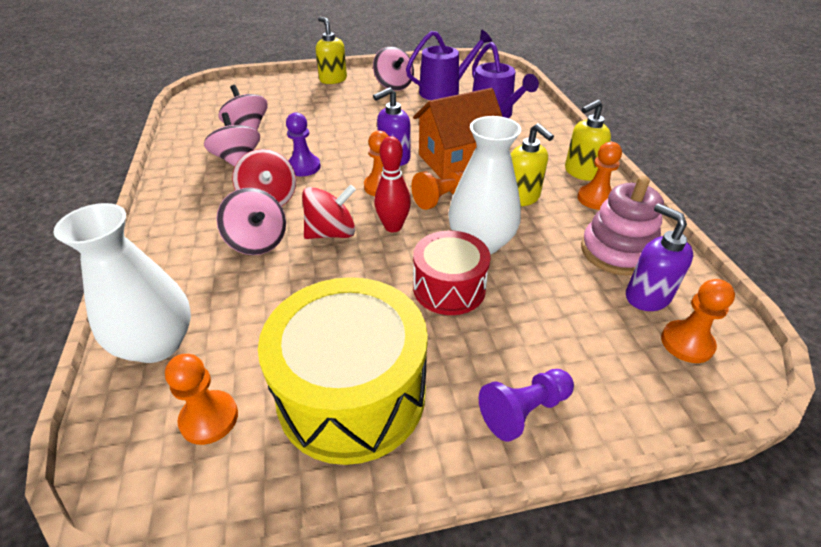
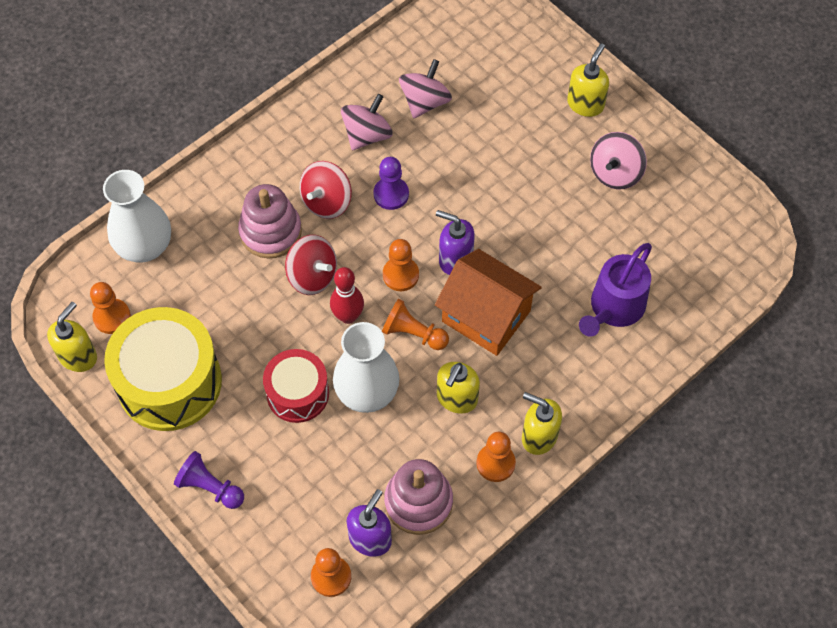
camera: 60 degrees right, 20 degrees up
(225, 488) = (78, 356): none -> yellow soap dispenser
(257, 242) = (270, 232): pink spinning top -> pink stacking toy
(444, 91) = (638, 231): purple watering can -> none

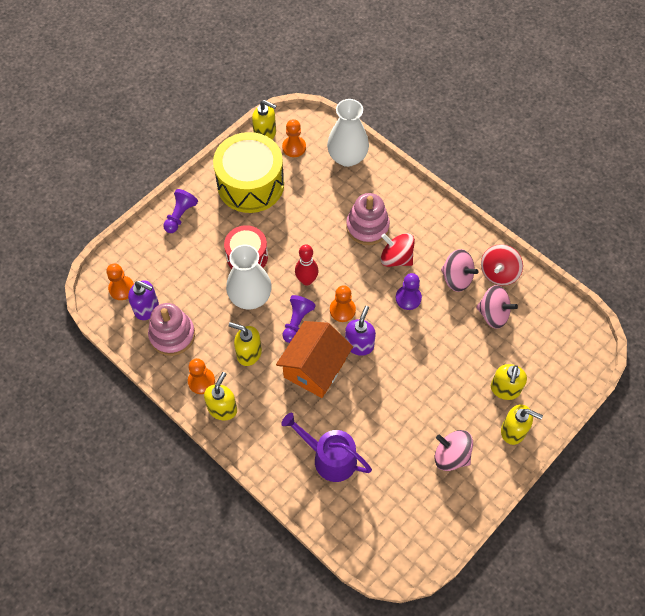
camera: 85 degrees right, 0 degrees up
(312, 276) = (335, 255): red spinning top -> red spinning top (499, 273)
(413, 333) = (297, 322): orange pawn -> purple pawn
(530, 105) = (505, 389): none -> yellow soap dispenser

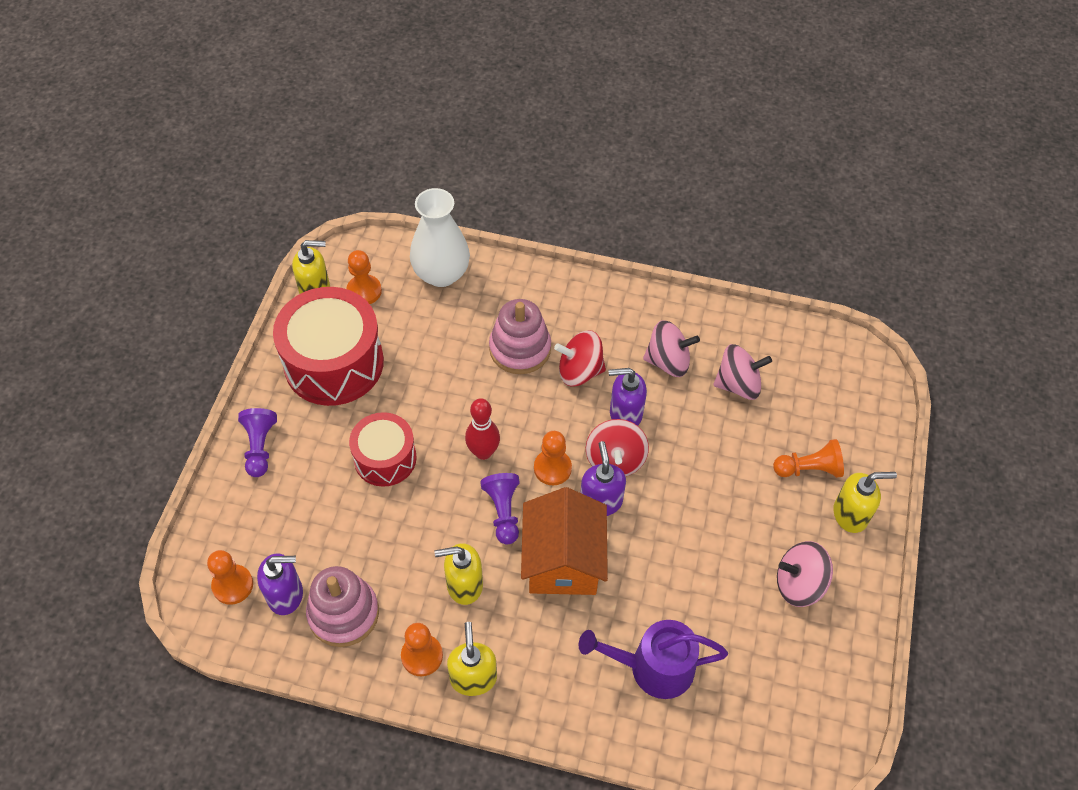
camera: 30 degrees left, 5 degrees down
(250, 184) = (334, 363): yellow drum -> red drum
(250, 297) = (421, 510): white vase -> none
(408, 298) = (625, 414): purple pawn -> purple soap dispenser
(499, 273) = (713, 332): red spinning top -> red spinning top (615, 460)
(505, 389) = (809, 469): yellow soap dispenser -> orange pawn

